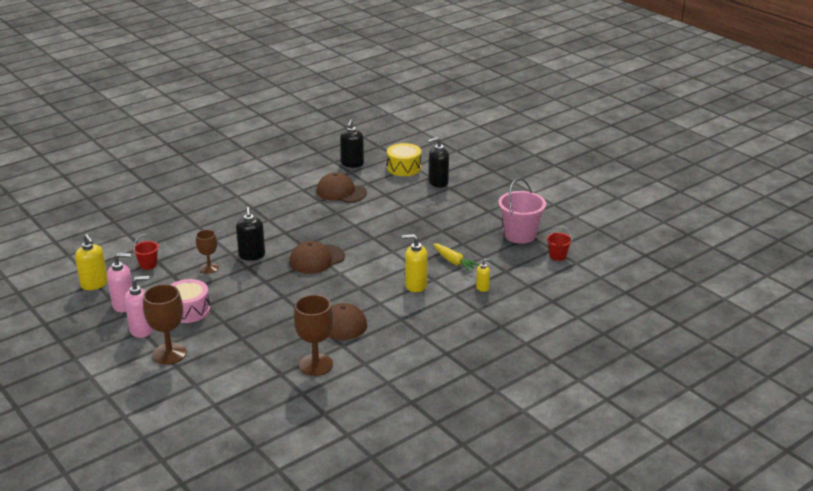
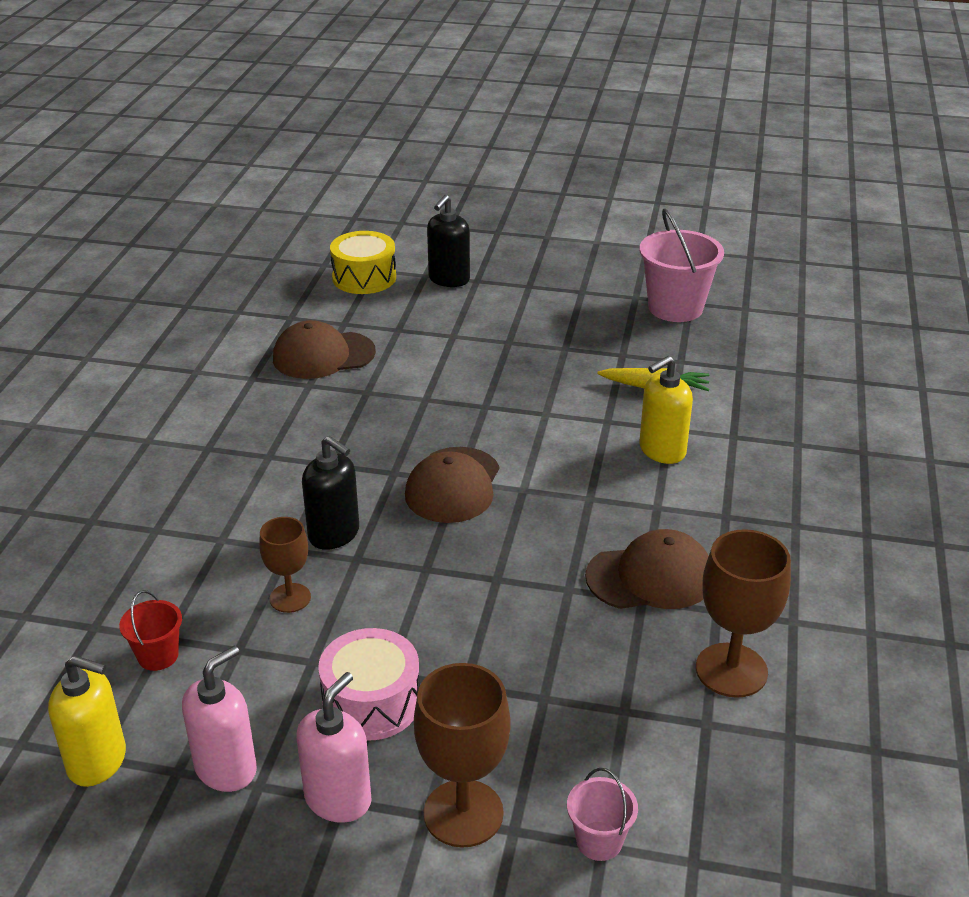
camera: 40 degrees left, 5 degrees up
(196, 383) = (599, 841): none -> pink bucket
(352, 164) = (273, 303): black soap dispenser -> none
(482, 287) = (751, 407): yellow soap dispenser -> none
(557, 256) = (765, 315): red bucket -> none

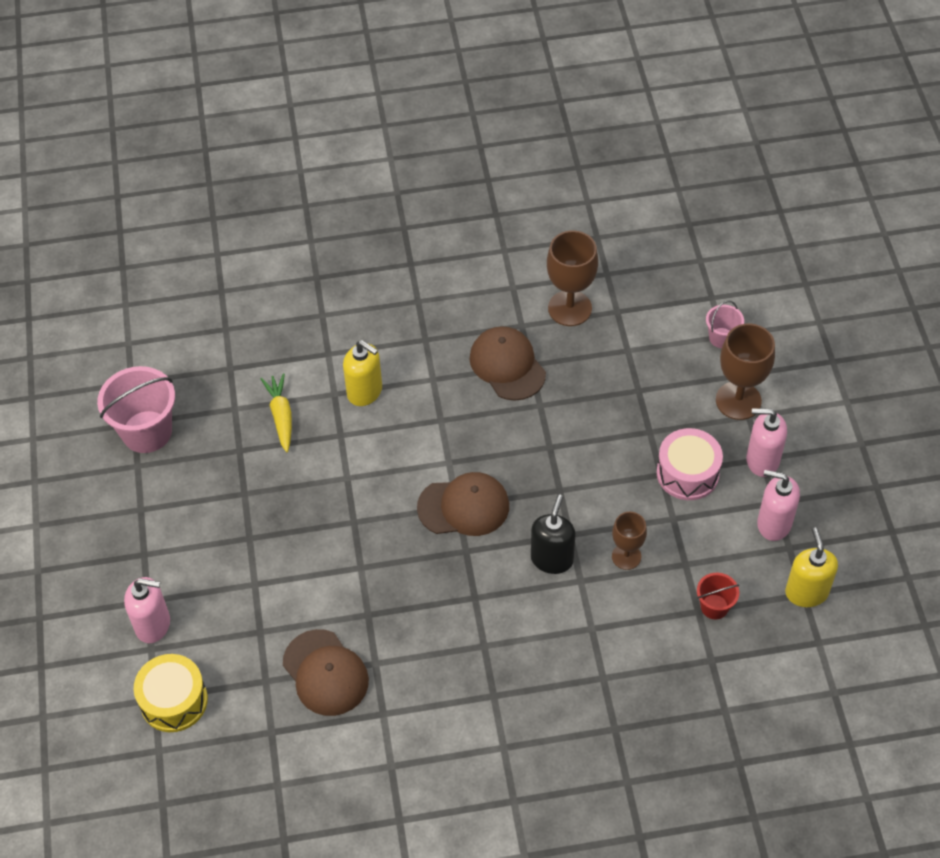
camera: 110 degrees left, 20 degrees up
(449, 279) = (153, 625): black soap dispenser -> pink soap dispenser

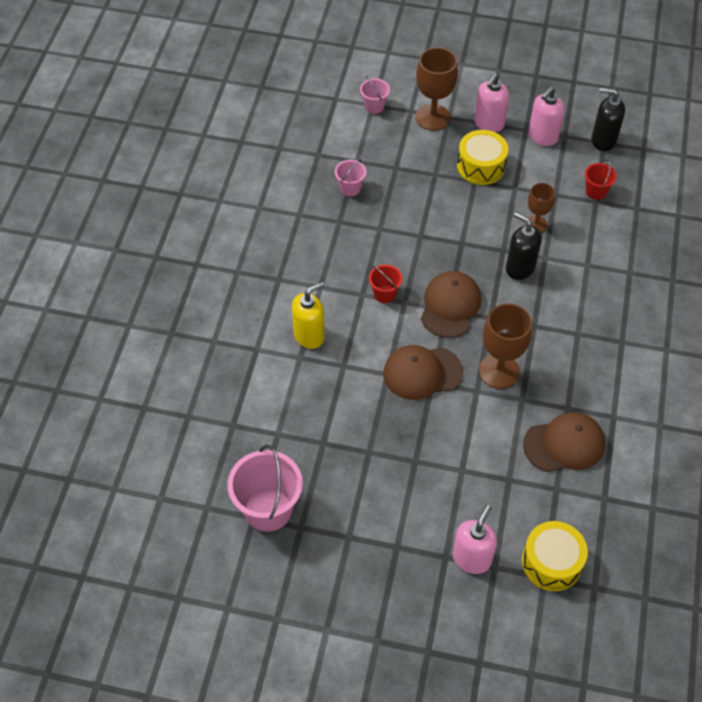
camera: 70 degrees left, 0 degrees up
(281, 416) = (303, 402): yellow carrot -> none
(451, 440) = (384, 294): none -> red bucket
(507, 365) = (332, 236): brown cap -> brown cap (422, 373)
(570, 308) = (299, 180): brown goblet -> brown goblet (499, 371)
(583, 358) = (350, 188): none -> pink bucket
(687, 473) = (481, 166): pink drum -> yellow drum
(806, 592) = (603, 140): yellow soap dispenser -> black soap dispenser

